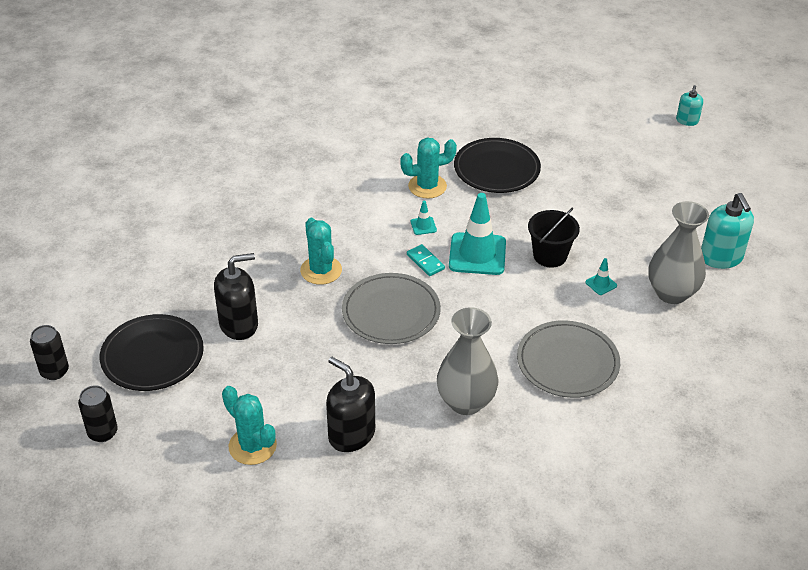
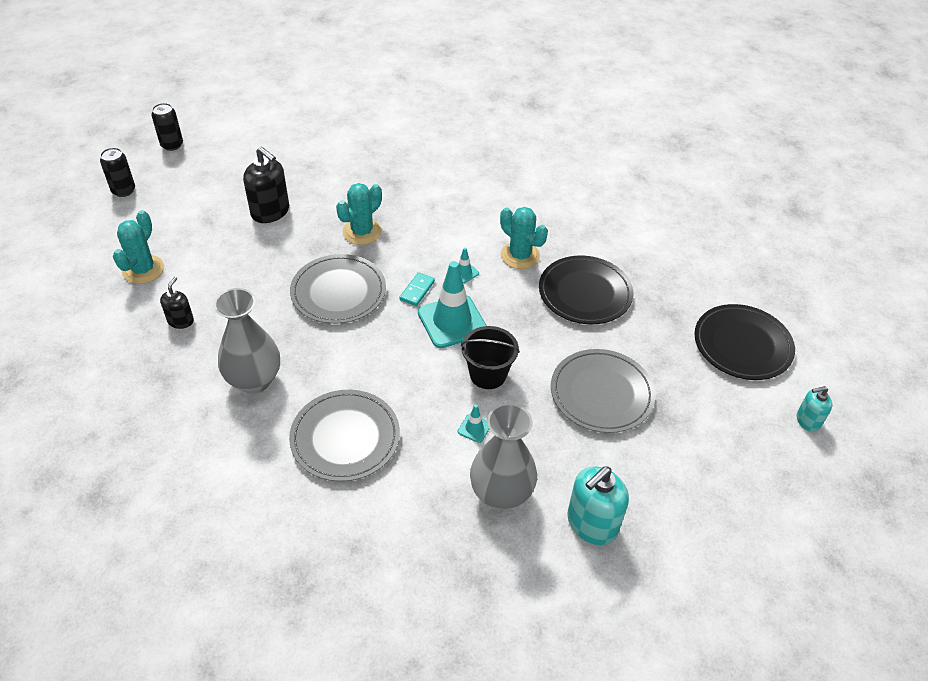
camera: 60 degrees right, 5 degrees up
(152, 356) = (211, 182): black plate -> black plate (742, 345)
(351, 434) = (181, 321): black soap dispenser -> black soap dispenser, size x0.57
(606, 204) = (601, 393): none -> grey plate

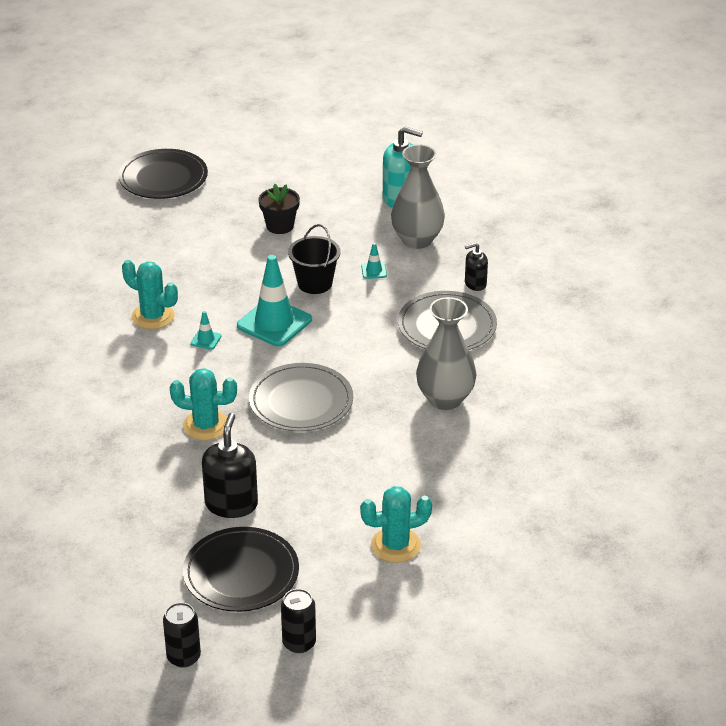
camera: 120 degrees left, 10 degrees down
(181, 321) = (429, 479): black soap dispenser -> black soap dispenser (475, 284)
(417, 290) = (255, 357): turquoise domino -> none
(520, 255) = (153, 316): turquoise cactus -> turquoise cactus turned 75 degrees counterclockwise
(585, 293) = (171, 266): black plate -> black plate (241, 573)
(601, 393) = (280, 226): grey plate -> black flower pot
(808, 421) = (218, 137): turquoise soap dispenser -> none

